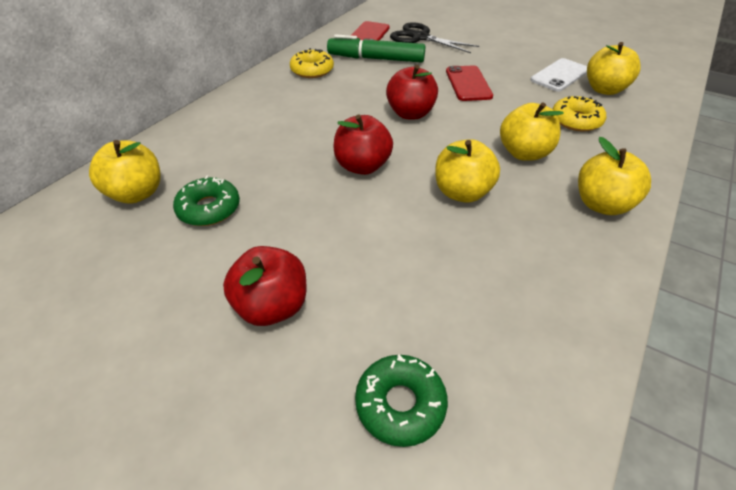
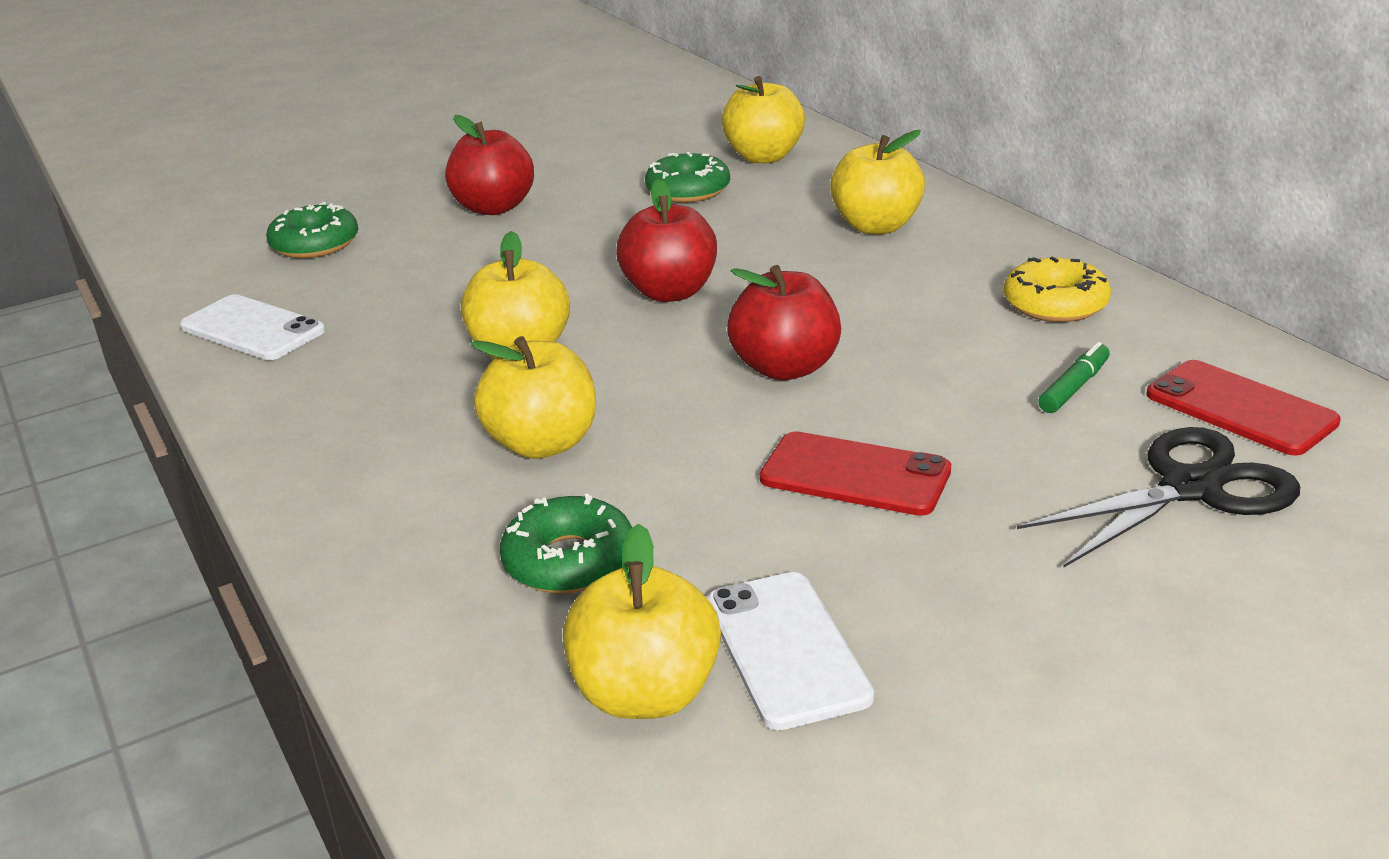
camera: 120 degrees right, 15 degrees down
(376, 59) = (1074, 387): green marker -> green marker, size x0.47
(547, 340) = (253, 329): none -> white phone
(576, 120) = (569, 561): yellow donut -> green donut
(601, 204) = (344, 462): yellow apple -> yellow apple (876, 226)

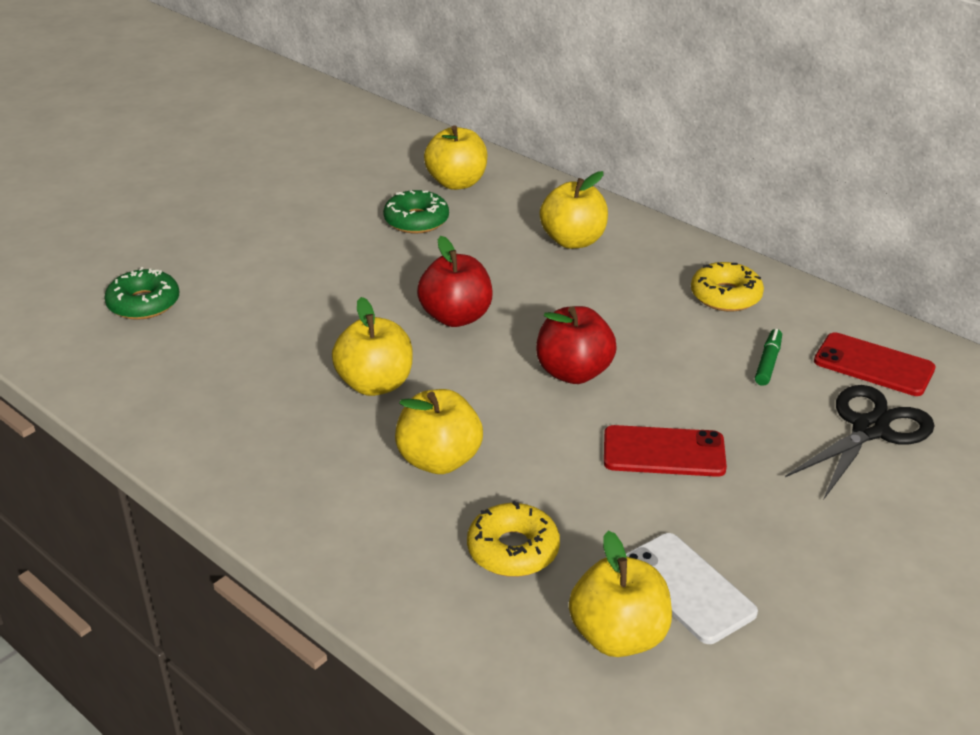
camera: 20 degrees left, 5 degrees up
(253, 329) = (146, 391): white phone -> none
(494, 207) = (272, 252): red apple -> none
(569, 561) = (513, 550): green donut -> yellow donut

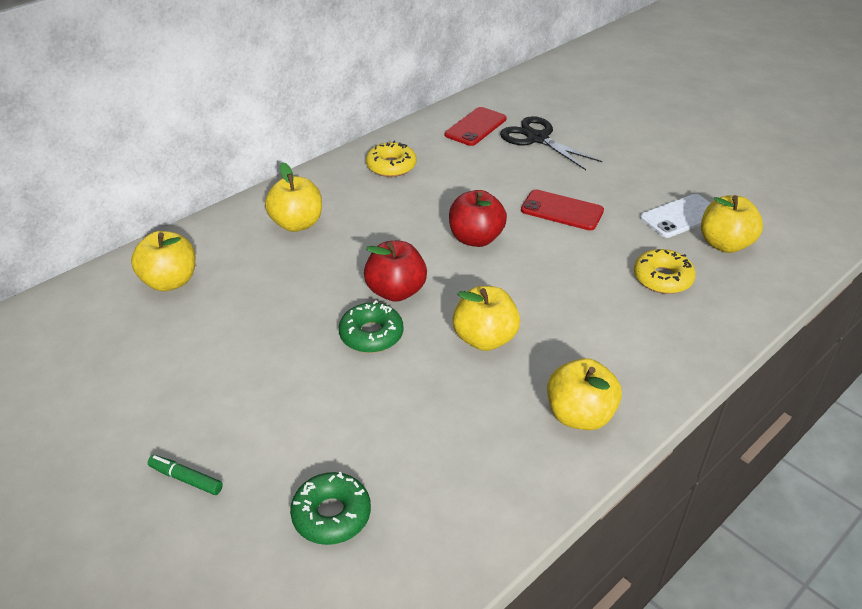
camera: 85 degrees left, 5 degrees up
(416, 220) = (231, 309): green donut -> green donut (371, 335)
(439, 460) = (577, 307): yellow apple -> yellow apple (579, 415)
(664, 452) = (562, 210): red phone -> red phone turned 75 degrees counterclockwise
(768, 363) = (470, 161): green marker -> green marker (186, 479)

